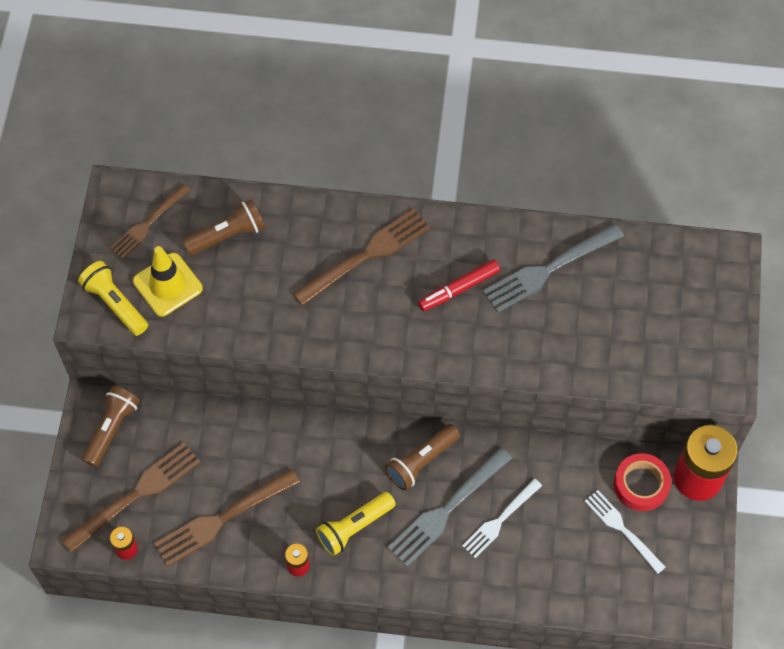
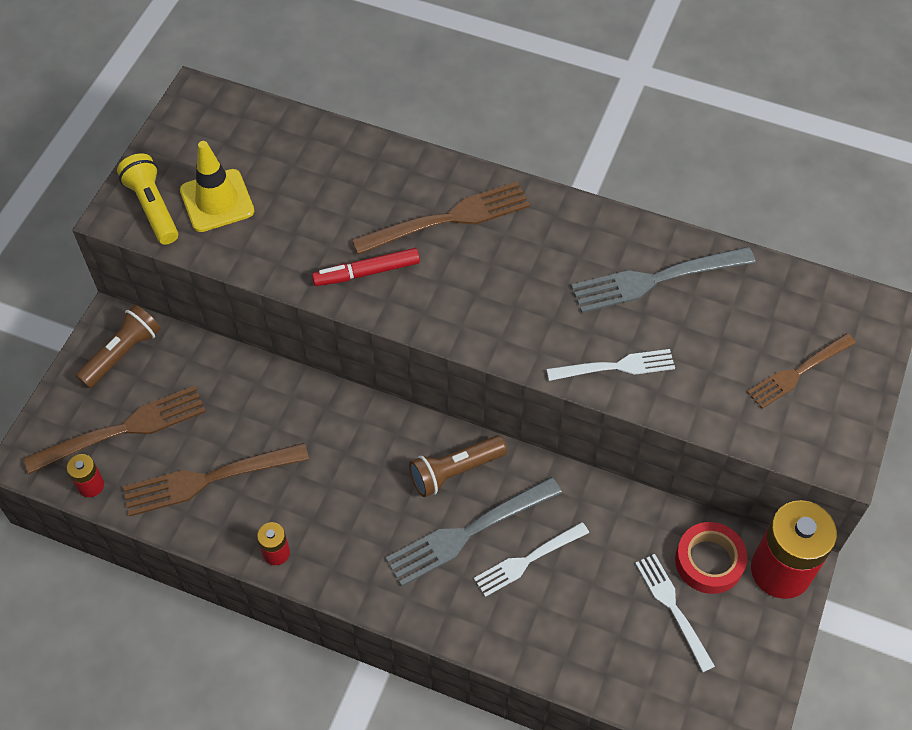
camera: 15 degrees right, 5 degrees down
(148, 223) = (219, 135): brown fork -> brown fork (798, 372)
(227, 235) = (301, 165): brown flashlight -> none
(354, 527) = (354, 526): yellow flashlight -> none
(459, 289) = (544, 277): red marker -> red marker (366, 272)
(536, 352) = (615, 367): none -> white fork

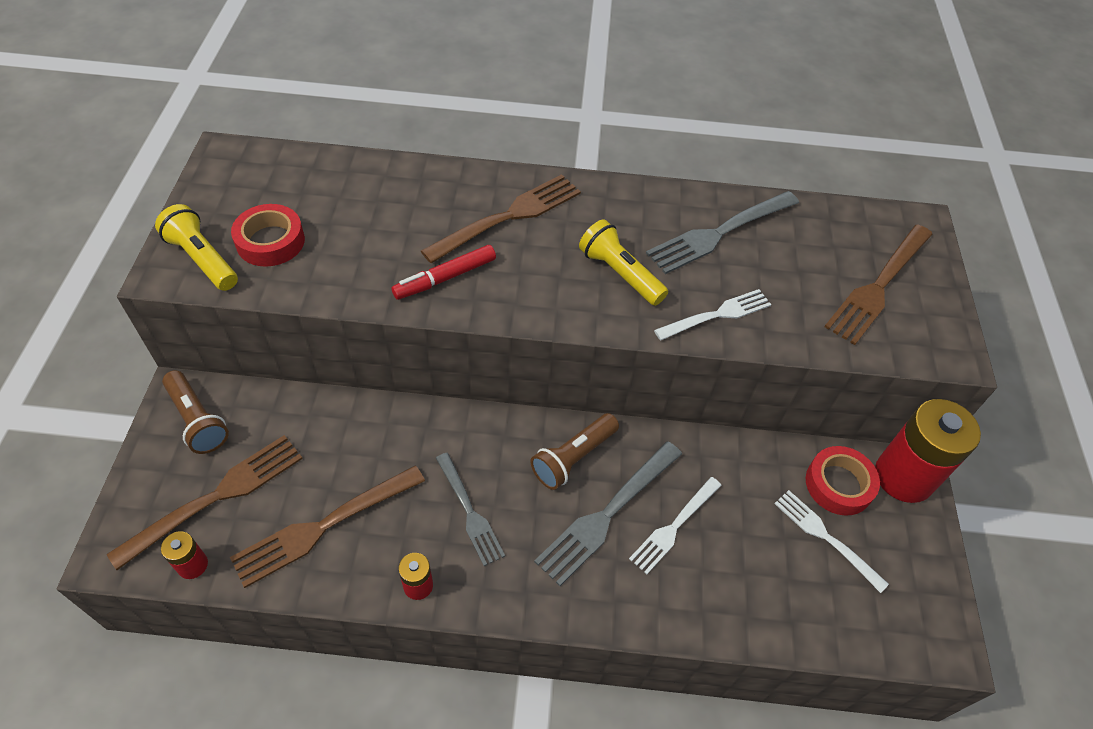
camera: 20 degrees left, 5 degrees down
(122, 353) = (198, 420): brown flashlight -> brown flashlight turned 120 degrees clockwise
(217, 201) = (270, 241): yellow traffic cone -> red tape
(341, 498) = (469, 511): none -> grey fork
(536, 303) = (619, 274): none -> yellow flashlight
(798, 372) = (879, 286): brown fork -> brown fork, size x1.52

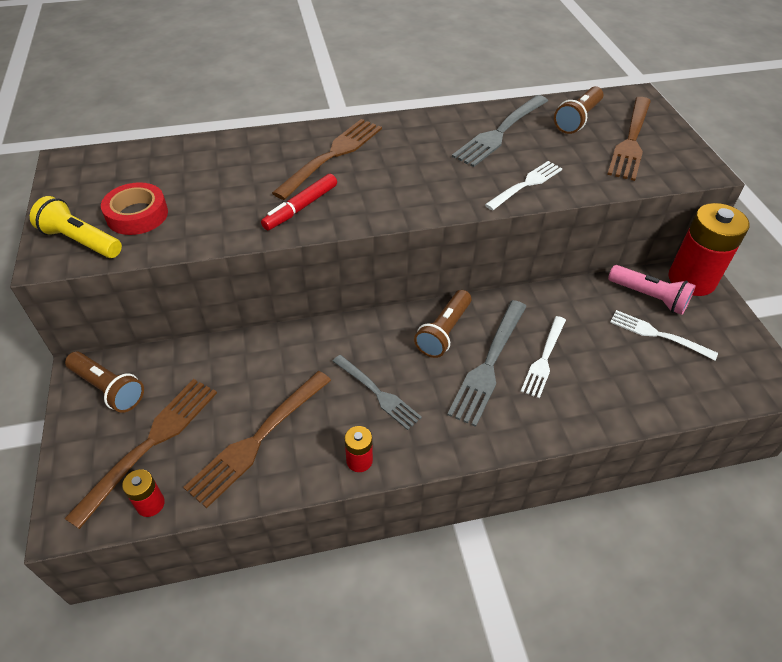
camera: 15 degrees left, 5 degrees down
(619, 274) = (438, 174): yellow flashlight -> none
(825, 238) = (577, 119): none -> brown flashlight
(838, 484) = (649, 297): red tape -> pink flashlight

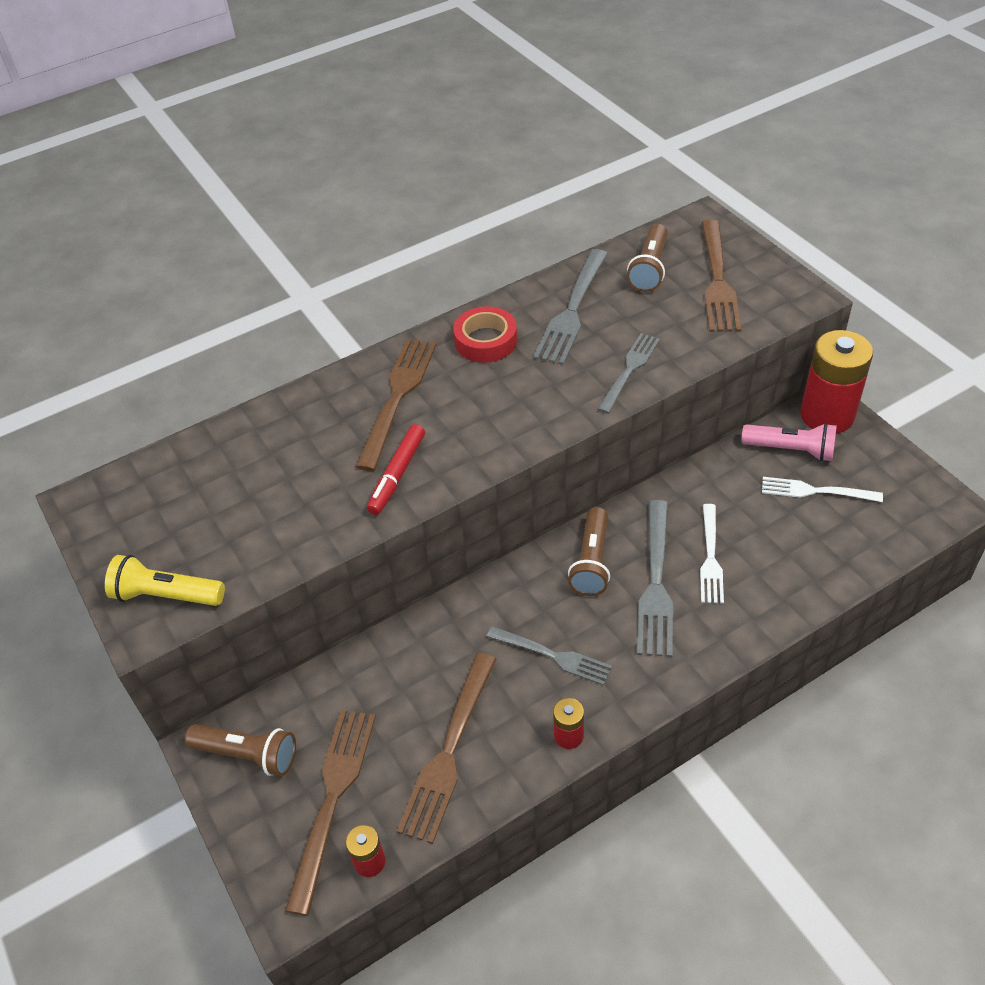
camera: 15 degrees left, 0 degrees up
(137, 215) = (213, 542): red tape -> red tape (486, 341)
(526, 184) = (629, 370): white fork -> grey fork

